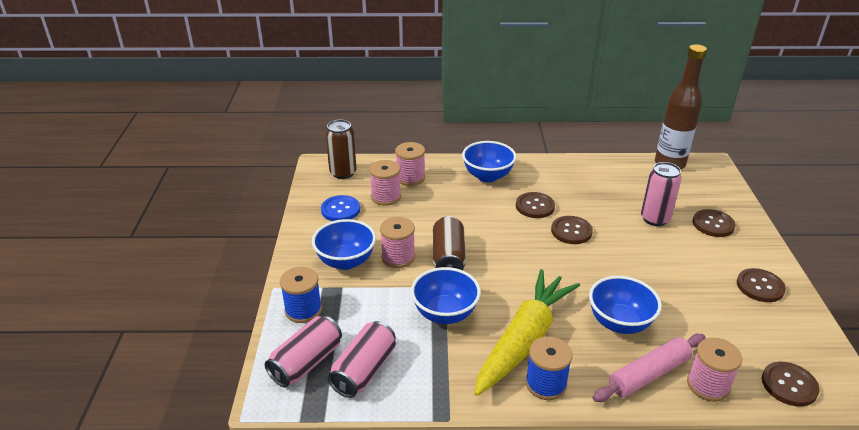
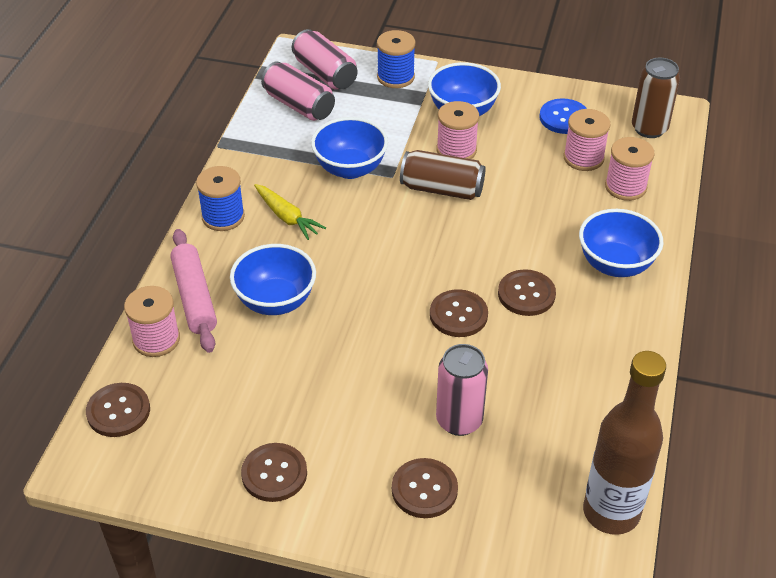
camera: 105 degrees right, 10 degrees up
(524, 340) = (287, 217): yellow carrot -> yellow carrot, size x0.48

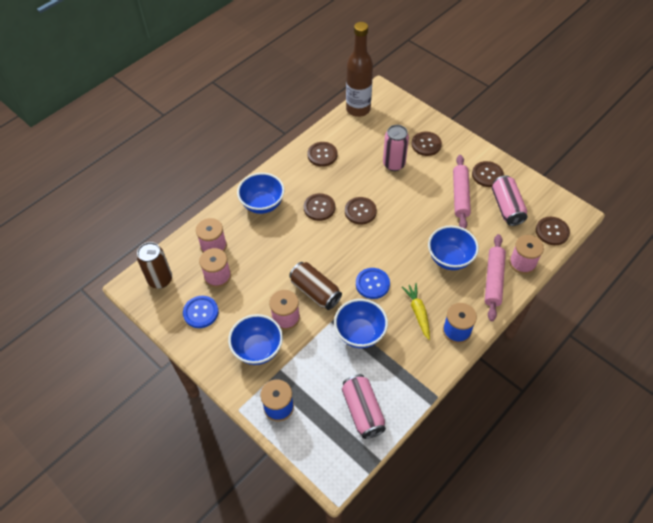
camera: 150 degrees left, 10 degrees up
(306, 410) = (460, 195): none -> pink rolling pin
(325, 74) = (326, 437): pink can -> pink can (506, 207)
(371, 226) = (372, 284): none -> blue button
(596, 383) = (322, 155): none -> brown button

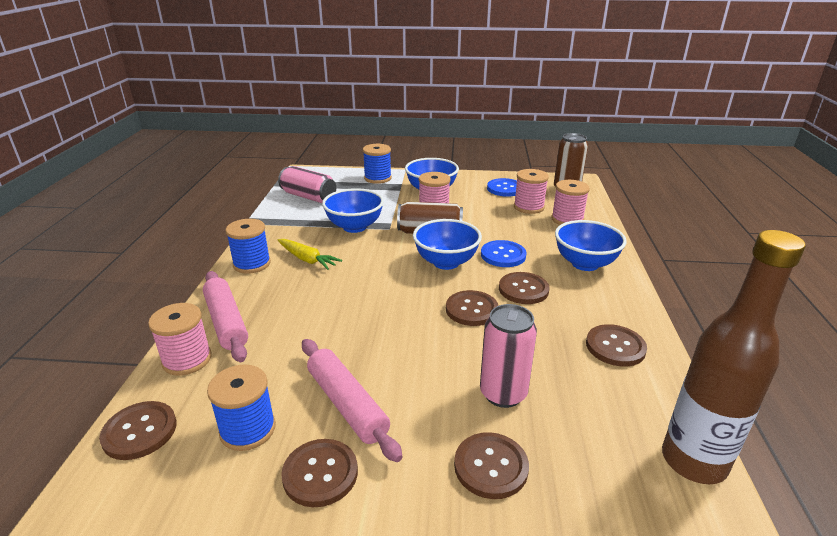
camera: 140 degrees right, 25 degrees down
(372, 284) = (379, 258): blue button -> blue button (503, 255)
(450, 258) = (304, 317): blue bowl -> blue bowl (446, 262)
(506, 207) = (248, 429): pink can -> blue spool

